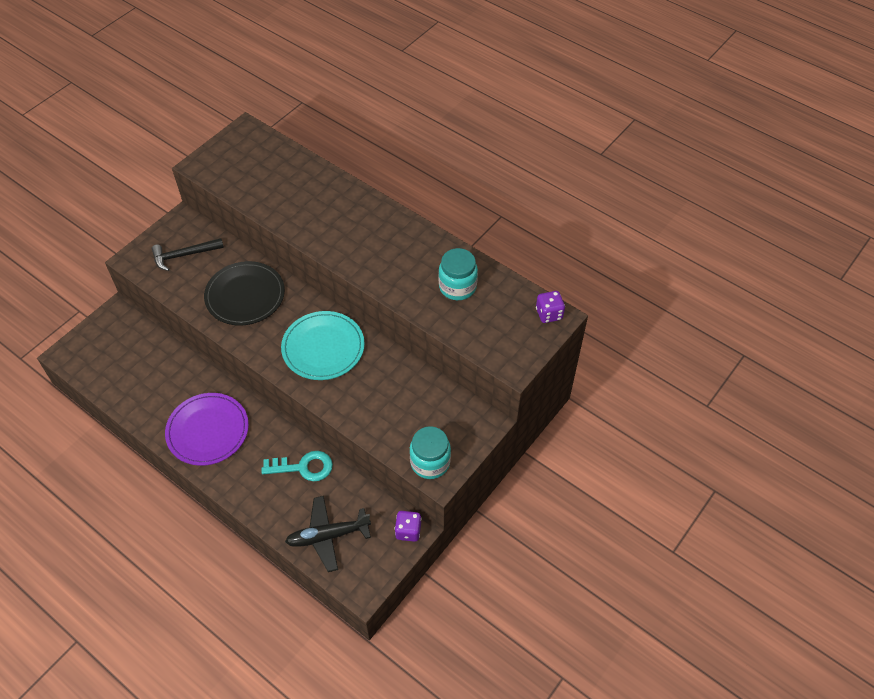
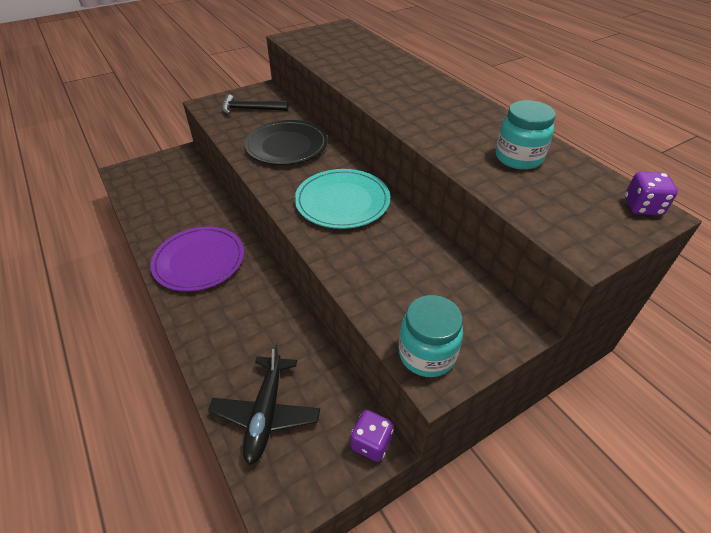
camera: 20 degrees right, 10 degrees down
(304, 467) = (277, 324): turquoise key -> none
(327, 536) = (266, 413): black plane -> black plane turned 90 degrees counterclockwise

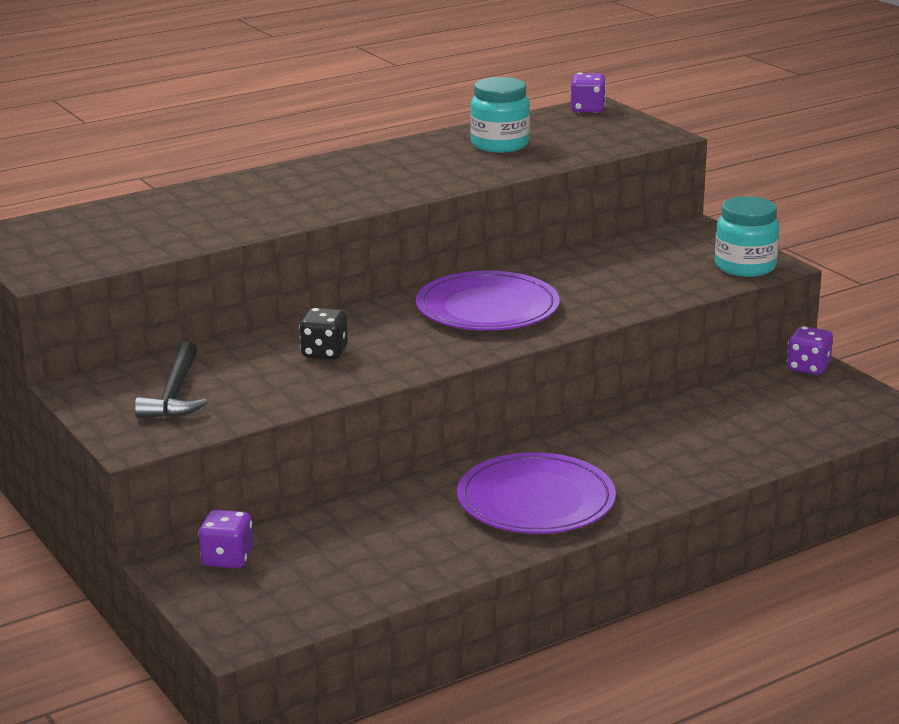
camera: 90 degrees left, 20 degrees down
(183, 165) = (227, 559): none -> purple dice
(266, 413) = (794, 425): black plane -> none
(286, 145) = (324, 353): black plate -> black dice
(342, 201) = (487, 308): turquoise plate -> purple plate

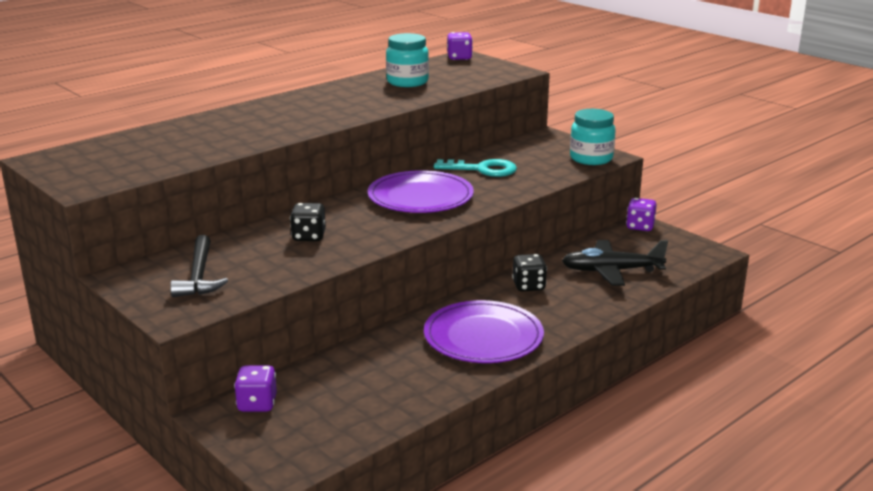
camera: 10 degrees left, 0 degrees up
(586, 274) = (483, 169): none -> turquoise key
(619, 439) = (528, 286): none -> black dice
(741, 427) = (611, 271): none -> black plane

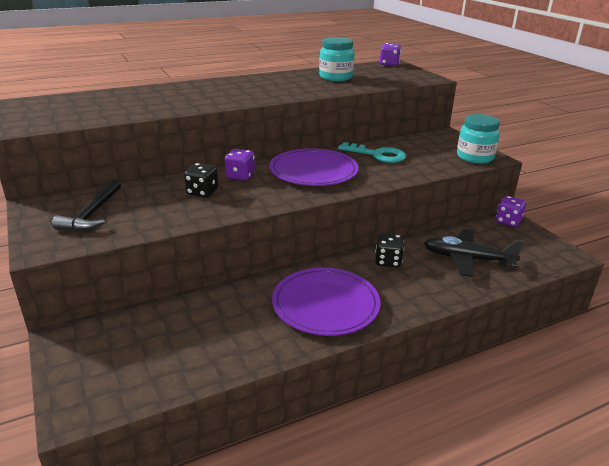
camera: 15 degrees right, 5 degrees up
(257, 404) = (101, 334): purple dice -> purple dice (240, 176)

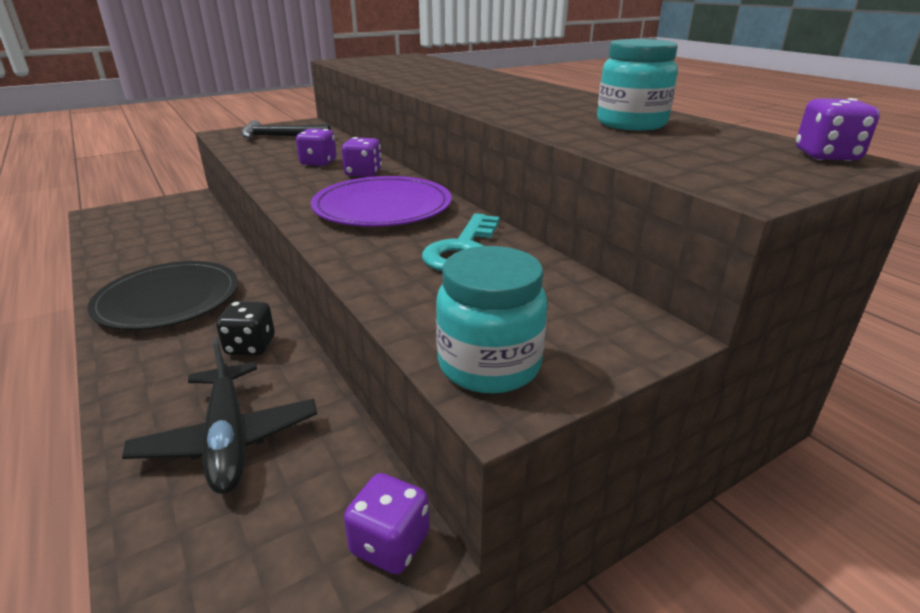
camera: 85 degrees right, 0 degrees up
(202, 192) = (318, 163): black dice -> purple dice
(325, 304) = (168, 299): purple plate -> black plate
(467, 259) = (228, 439): black plane -> black plane turned 150 degrees clockwise

